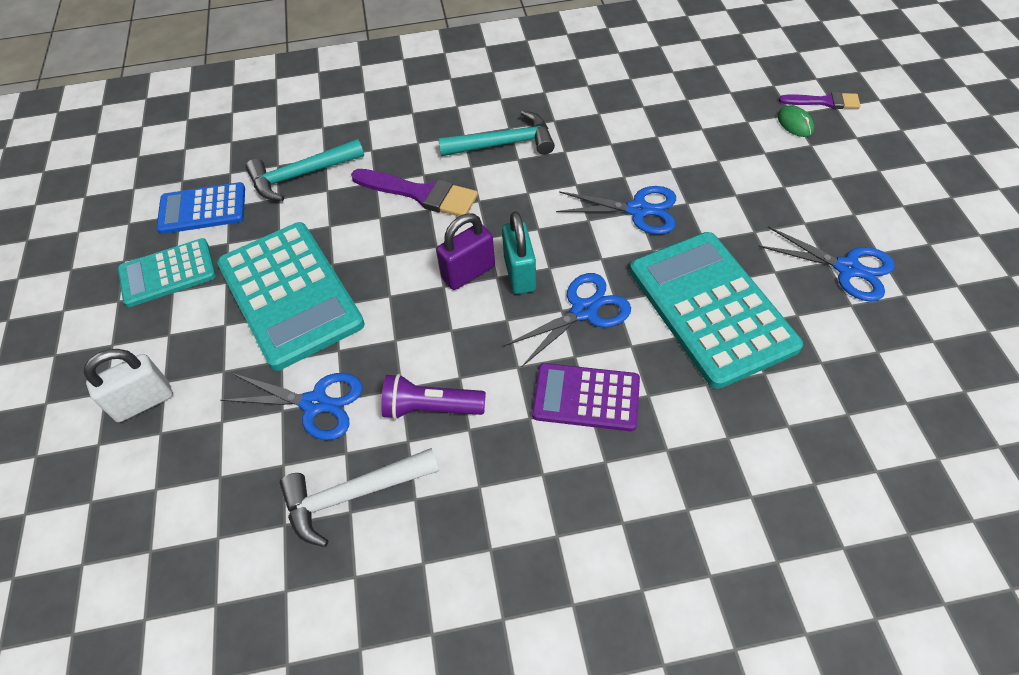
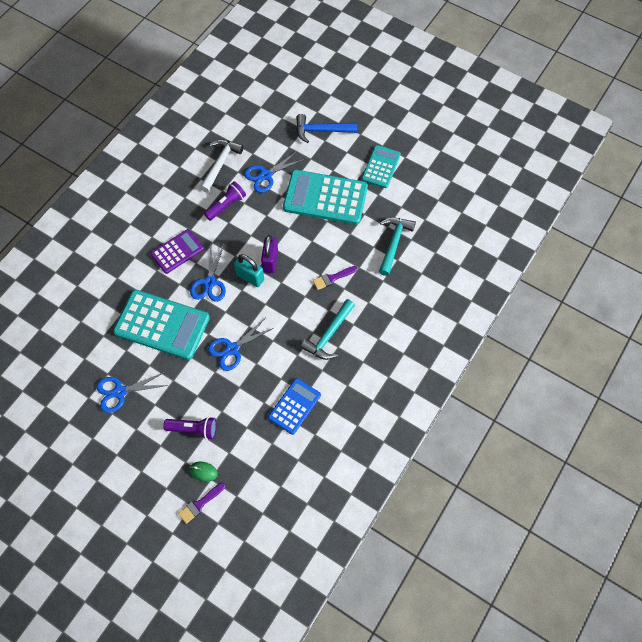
camera: 130 degrees right, 10 degrees up
(143, 402) = (321, 130): white padlock -> blue hammer
(202, 209) = (409, 197): blue calculator -> blue calculator (294, 406)
(420, 194) = (332, 278): purple brush -> purple brush, size x0.62
(772, 165) = (194, 429): none -> purple flashlight

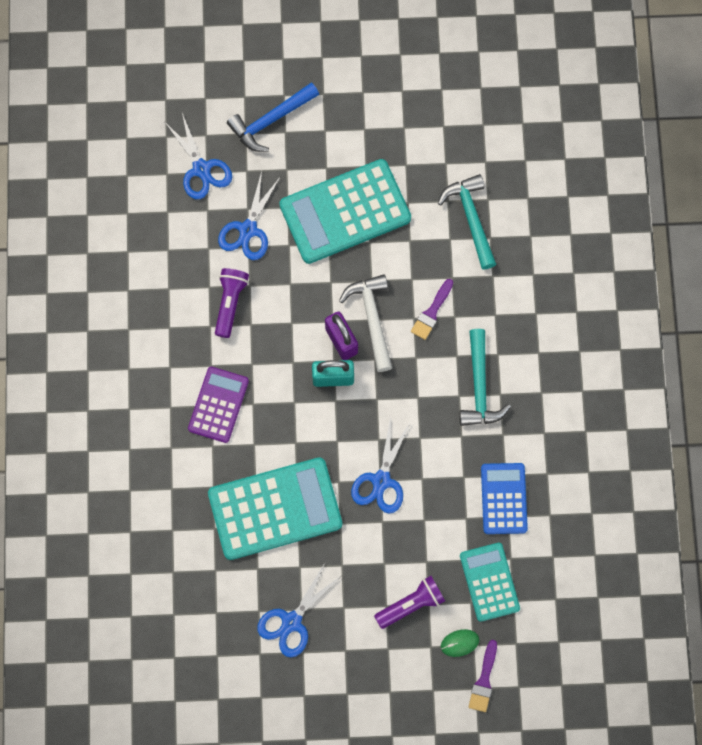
camera: 35 degrees left, 10 degrees up
(209, 283) = (290, 418): blue scissors -> blue scissors (202, 169)
(220, 164) = (178, 252): white hammer -> white hammer (372, 319)
(381, 167) = (382, 124): turquoise calculator -> turquoise calculator (489, 582)

